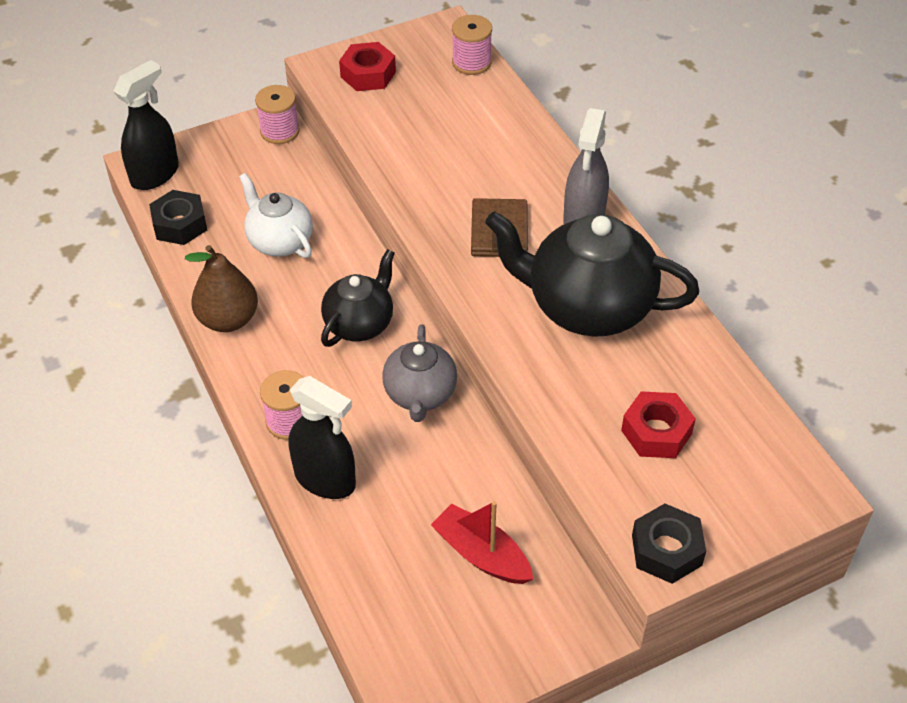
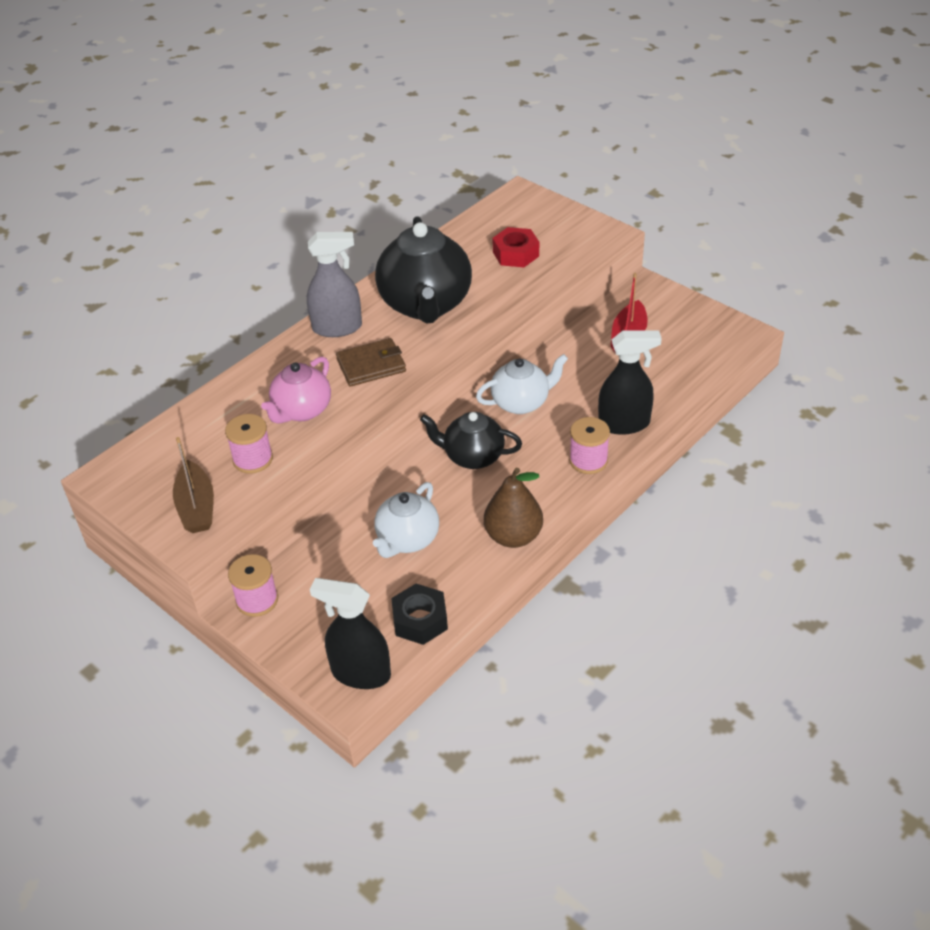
camera: 110 degrees left, 5 degrees down
(325, 479) = (624, 424): black spray bottle -> black spray bottle turned 75 degrees clockwise
(368, 74) = (196, 507): red nut -> brown boat
(420, 395) = (521, 402): grey teapot -> white teapot
(456, 164) = (302, 411): none -> pink teapot
(471, 62) = (156, 443): pink spool -> pink spool (253, 459)
(666, 550) = (598, 233): black nut -> none

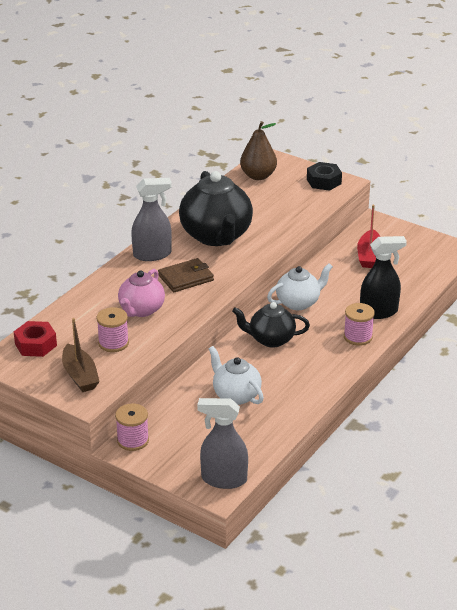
camera: 10 degrees left, 10 degrees down
(360, 673) = (223, 479): black spray bottle -> grey spray bottle
(407, 540) = (236, 395): white teapot -> white teapot turned 120 degrees clockwise
(420, 620) = (259, 444): black nut -> black nut (324, 181)
(513, 536) = (314, 388): brown pear -> brown pear (258, 176)
(516, 254) = (276, 199): red nut -> red nut (36, 344)

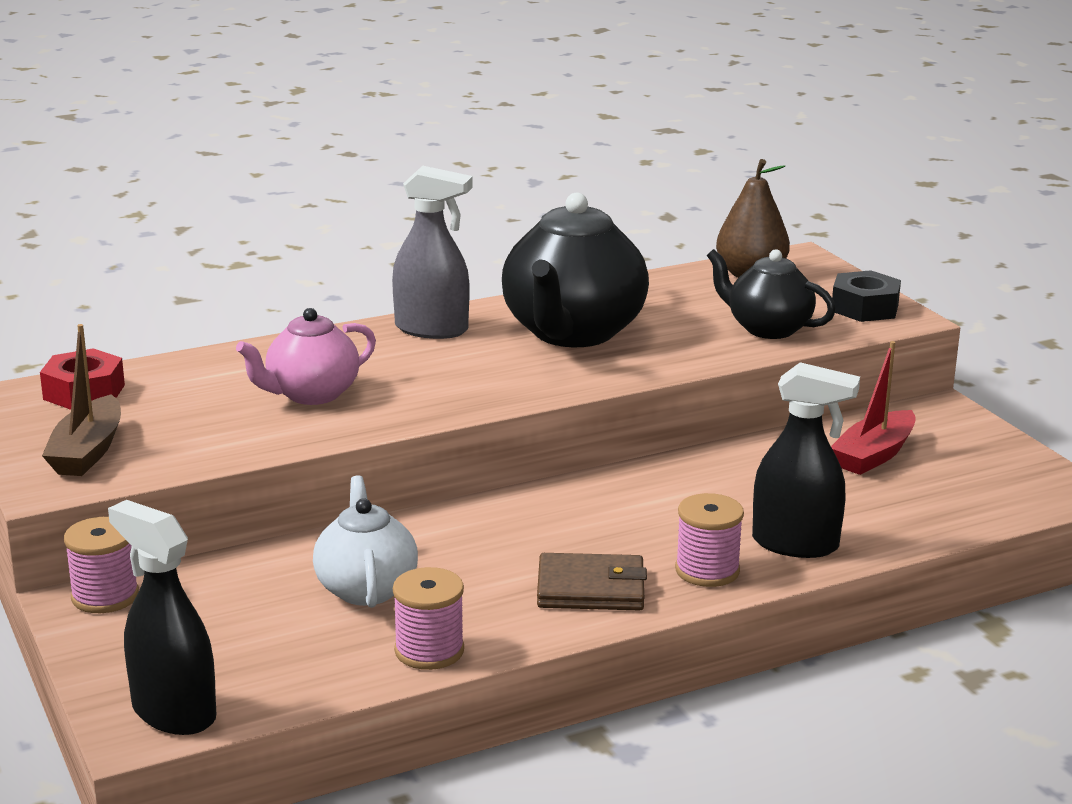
camera: 30 degrees right, 10 degrees down
(113, 343) = (203, 424): pink spool -> pink spool (429, 651)
(186, 278) = (444, 373): brown wallet -> brown wallet (590, 588)
(223, 479) = (173, 712): grey spray bottle -> black spray bottle
(271, 339) = (535, 525): black teapot -> black teapot (767, 329)
(298, 302) = (654, 486): white teapot -> none

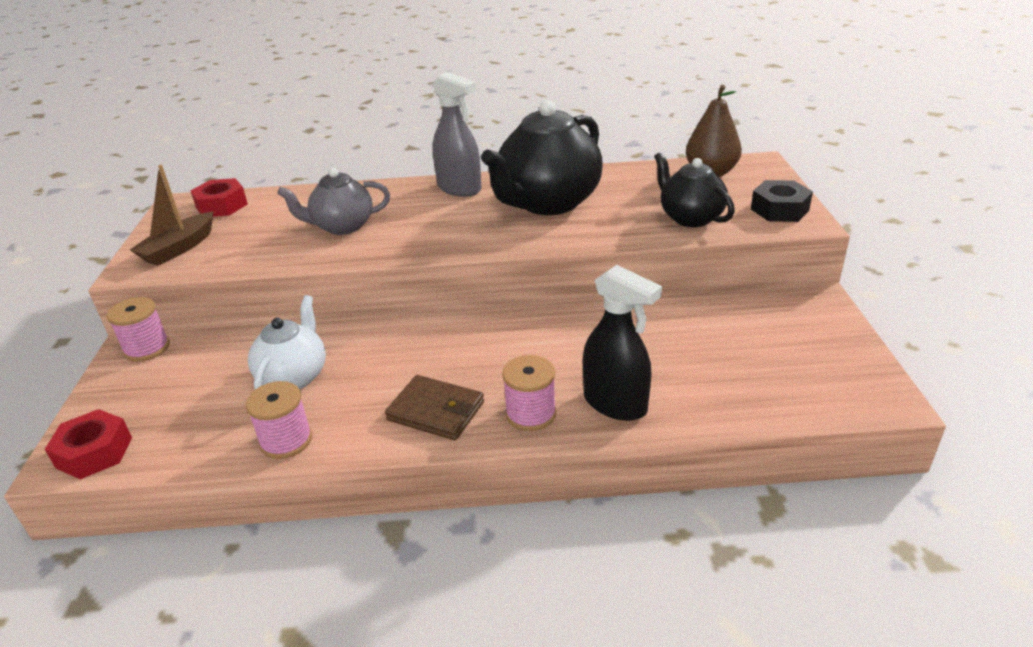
camera: 25 degrees right, 10 degrees up
(173, 712) = (94, 452): black spray bottle -> red nut
(311, 394) = (342, 227): pink teapot -> grey teapot
(874, 455) = (734, 332): red boat -> none

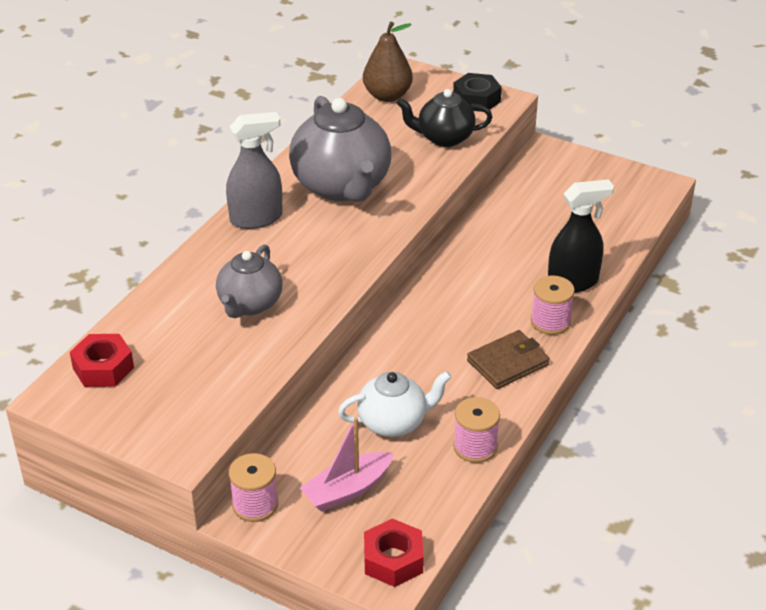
camera: 60 degrees left, 5 degrees up
(179, 248) = (172, 414): brown boat -> none
(185, 387) = (347, 490): none -> pink boat
(294, 376) = (394, 422): white teapot -> white teapot turned 120 degrees clockwise
(548, 203) = (342, 186): black teapot -> grey teapot

